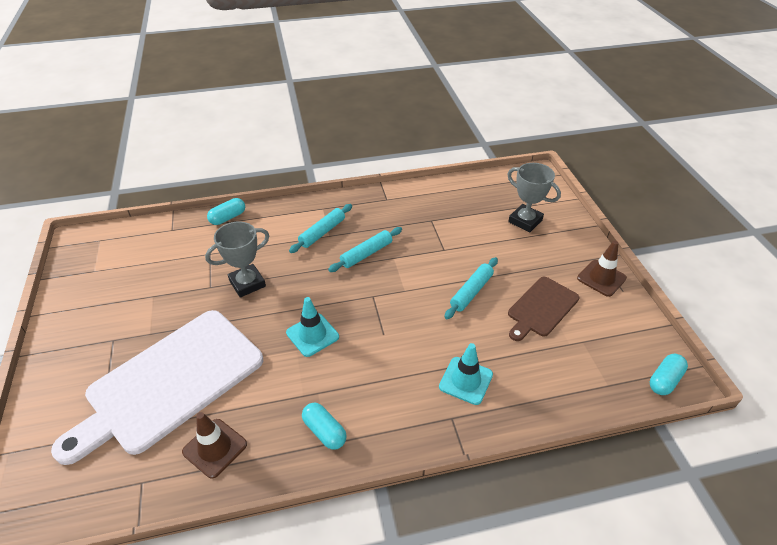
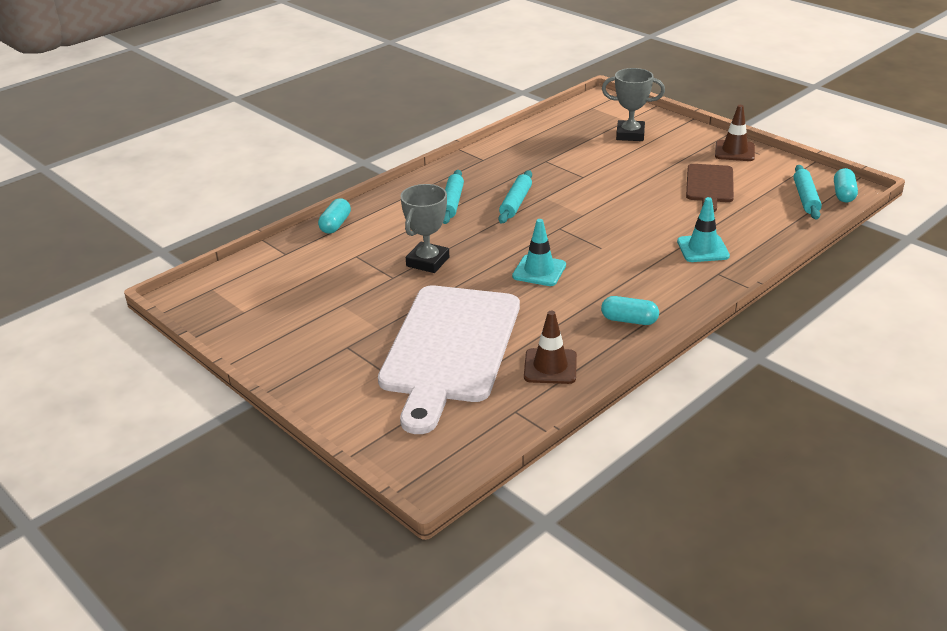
camera: 30 degrees left, 10 degrees down
(471, 292) = (641, 195): turquoise rolling pin -> turquoise rolling pin (805, 198)

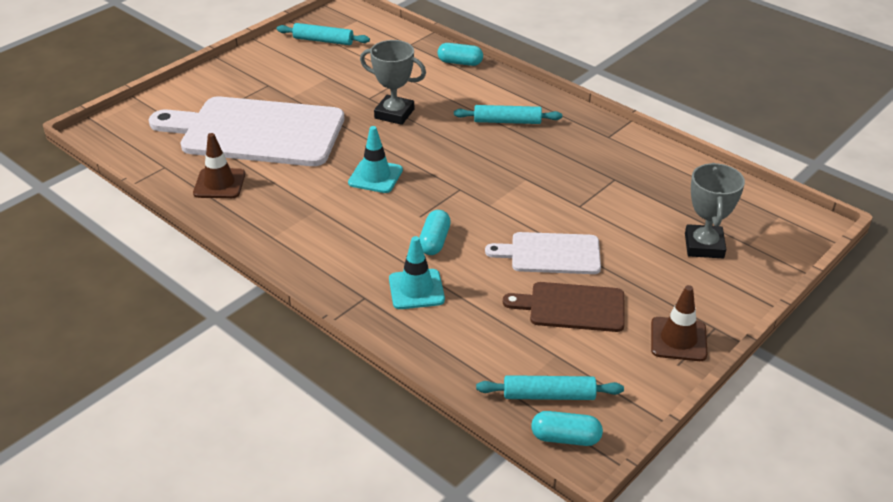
camera: 85 degrees right, 5 degrees up
(515, 203) = (511, 160): turquoise rolling pin -> turquoise rolling pin (323, 40)
(629, 320) = (283, 230): turquoise capsule -> turquoise capsule (434, 241)
(647, 191) = (551, 254): none -> white cutting board

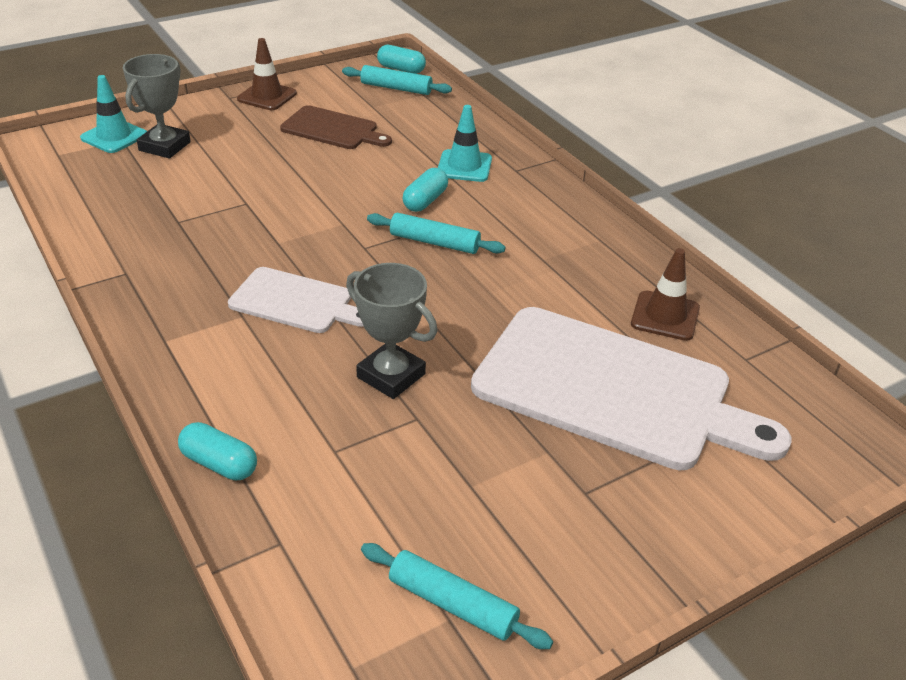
camera: 165 degrees left, 0 degrees up
(375, 176) = (459, 283): turquoise traffic cone -> turquoise traffic cone (114, 136)
(507, 121) = (236, 324): turquoise rolling pin -> turquoise rolling pin (434, 242)
(551, 254) = (316, 168): white cutting board -> white cutting board (295, 302)

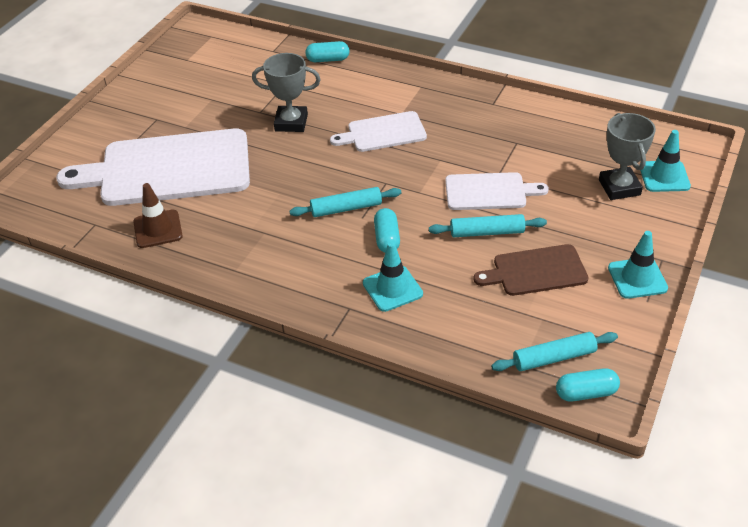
camera: 150 degrees right, 5 degrees up
(267, 96) = (637, 278): brown traffic cone -> turquoise traffic cone
(278, 193) = (489, 192): none -> white cutting board
(452, 604) = (188, 63): turquoise rolling pin -> turquoise rolling pin (487, 232)

